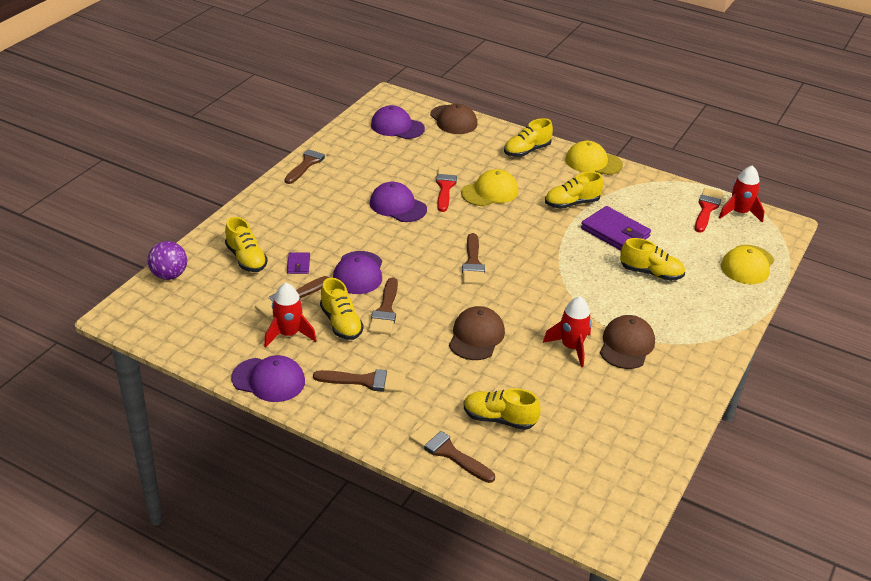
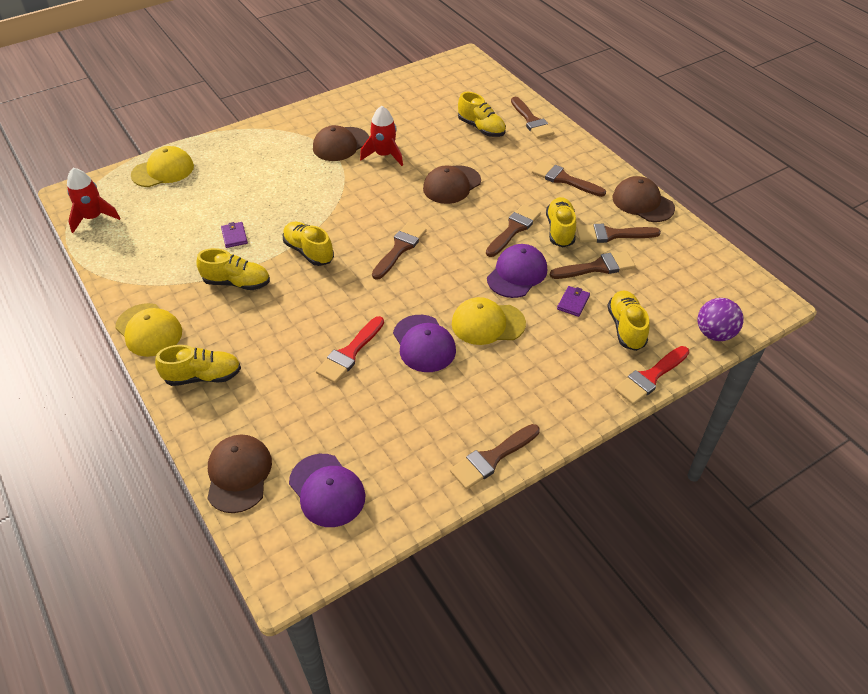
camera: 150 degrees left, 10 degrees up
(268, 380) = (642, 203): purple cap -> brown cap
(288, 334) = (611, 234): red rocket -> brown brush
(490, 192) = (306, 328): yellow cap -> yellow cap (488, 323)
(615, 232) = (234, 236): purple wallet -> purple wallet, size x0.49
(651, 273) = (252, 189): yellow shoe -> yellow shoe (309, 251)
(707, 208) = (115, 232): red brush -> red brush (650, 377)

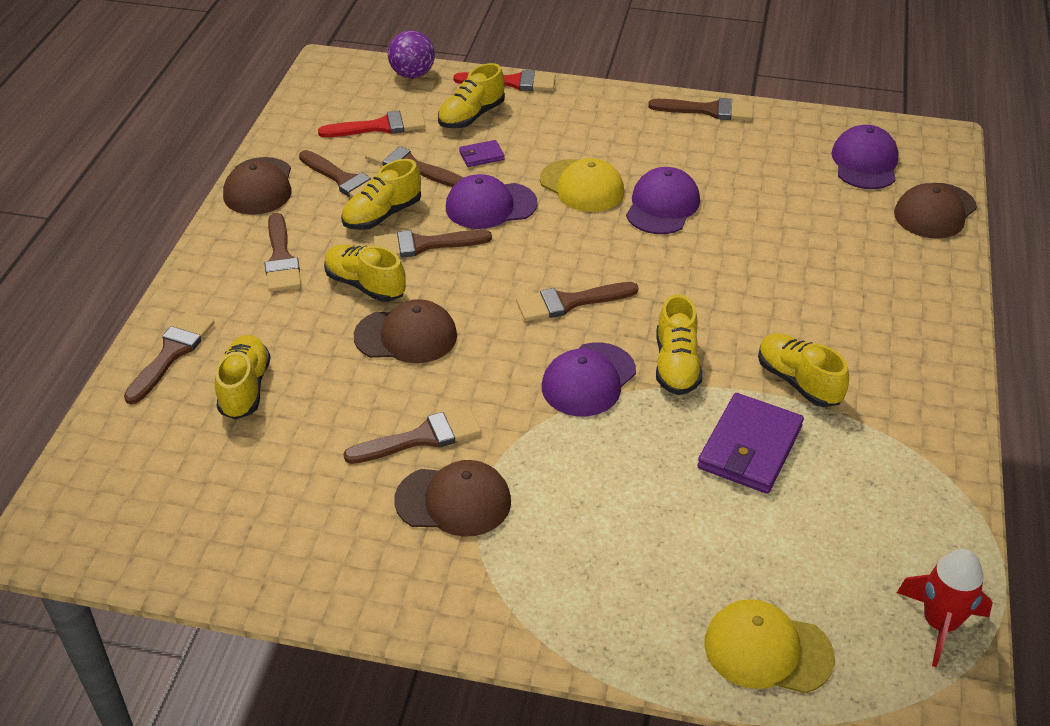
camera: 135 degrees left, 5 degrees down
(149, 330) = (947, 389): yellow cap -> none
(203, 376) = (914, 305): yellow shoe -> yellow shoe (365, 285)
(234, 236) = (750, 447): purple wallet -> purple wallet, size x2.06
(343, 219) = (588, 380): none -> purple cap
(349, 353) = (743, 239): red brush -> red brush (380, 126)
(384, 155) = (422, 437): red rocket -> brown brush

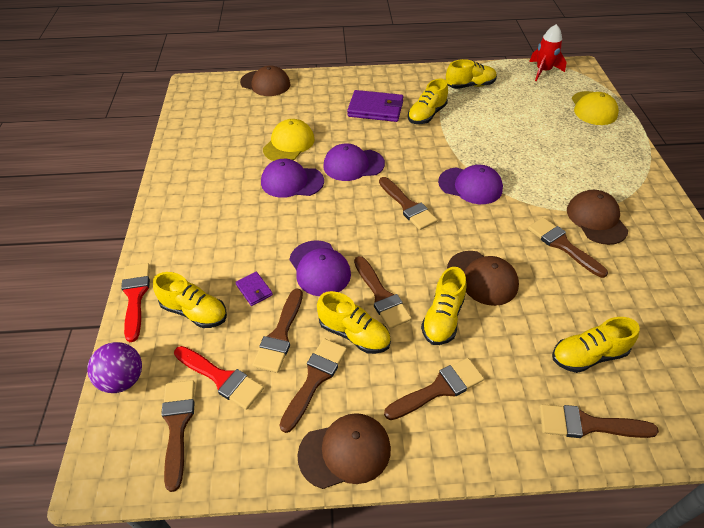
camera: 105 degrees left, 5 degrees up
(380, 126) = (221, 378): red brush -> red brush turned 150 degrees clockwise
(406, 336) = (482, 278): brown cap -> brown cap turned 150 degrees clockwise
(582, 186) = (280, 223): yellow cap -> yellow cap (289, 144)
(676, 365) = (438, 155): yellow shoe -> yellow shoe (470, 86)
(709, 110) = (170, 176): brown brush -> brown brush (177, 425)
(750, 447) = (482, 125): purple wallet -> purple wallet (375, 109)
(865, 162) = (223, 108): purple cap -> purple cap (353, 165)

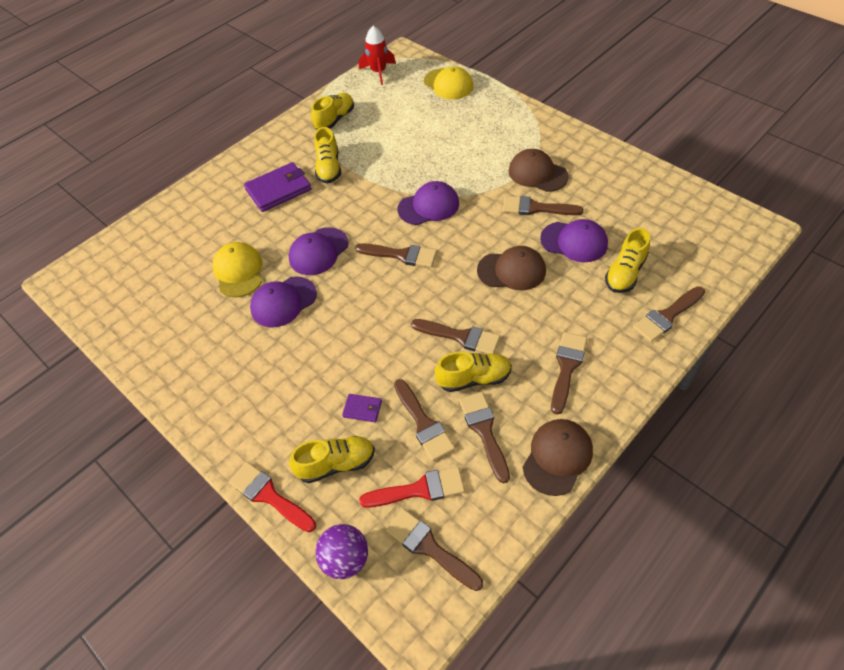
camera: 40 degrees left, 5 degrees up
(265, 83) = (141, 230): brown cap -> none
(319, 268) = (392, 353): purple cap -> purple cap (574, 242)
(443, 318) = (518, 319): yellow shoe -> none

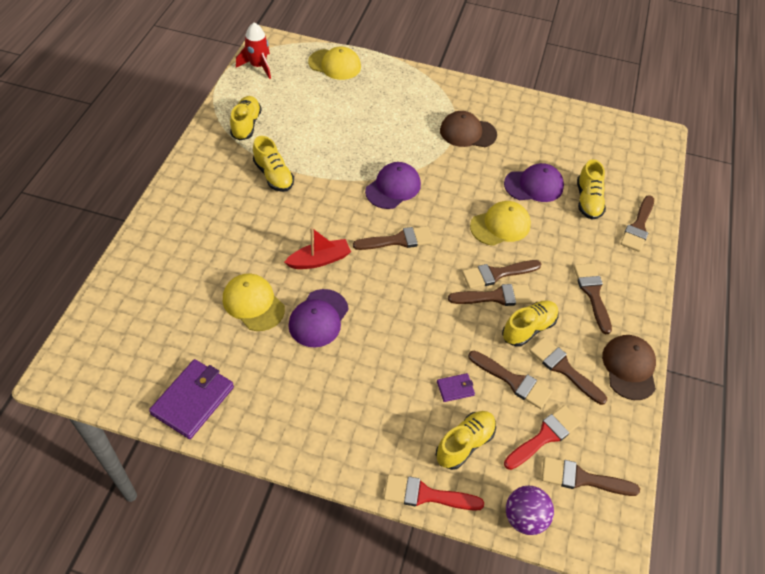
camera: 35 degrees left, 0 degrees up
(278, 190) = (237, 210): purple wallet -> purple wallet (193, 400)
(318, 251) = (319, 260): purple cap -> red boat
(511, 270) = (500, 225): brown cap -> yellow cap
(536, 208) = (485, 164): brown brush -> brown brush (496, 274)

